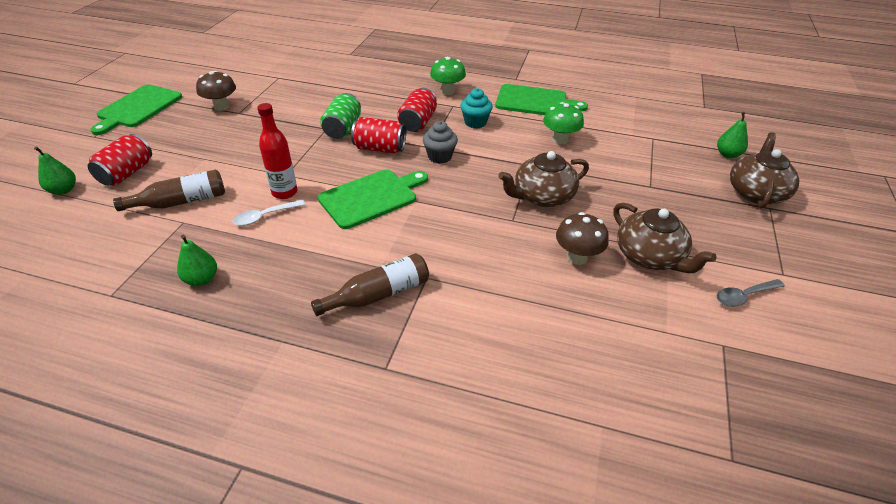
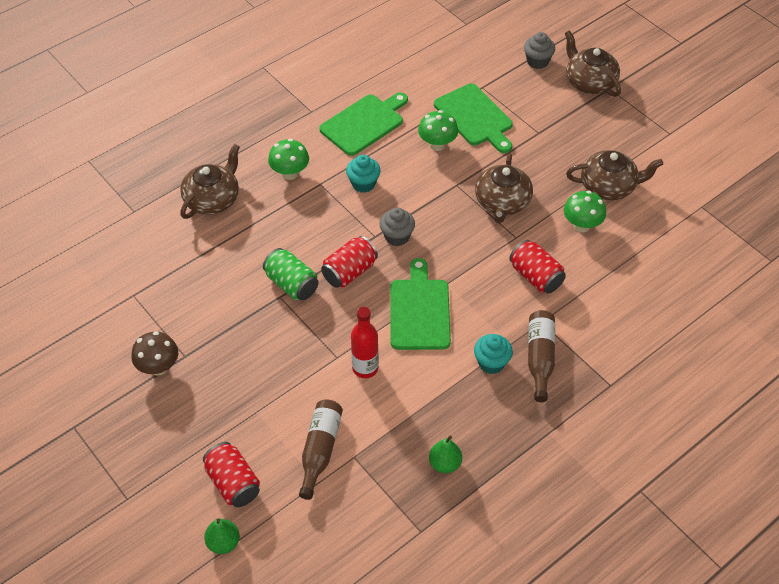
camera: 55 degrees left, 10 degrees up
(138, 108) = (93, 444): green cutting board -> green cutting board (475, 117)
(264, 216) = (391, 395): white spoon -> none
(346, 263) = (491, 363): none -> turquoise cupcake
(390, 73) = (213, 199): none -> brown teapot
(418, 122) = (328, 224): red can -> red can (535, 276)
(577, 257) = (581, 225): brown mushroom -> green mushroom
(727, 154) = (537, 61): green pear -> grey cupcake
(744, 296) = (674, 167): grey spoon -> none

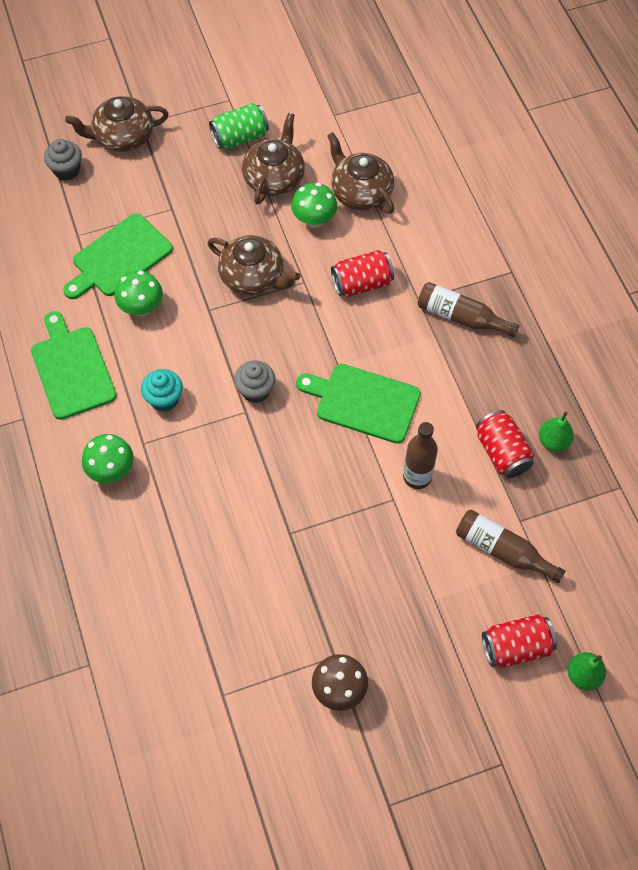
camera: 70 degrees left, 10 degrees up
(213, 199) = (112, 567): brown teapot -> brown teapot (360, 192)
(292, 284) = (277, 516): green can -> green can (240, 137)
(349, 272) = (284, 452): red can -> red can (502, 452)
(365, 368) = (417, 477): red bottle -> brown bottle
(475, 117) = (119, 258): green cutting board -> green cutting board turned 150 degrees clockwise
(491, 363) = (451, 360): turquoise cupcake -> none

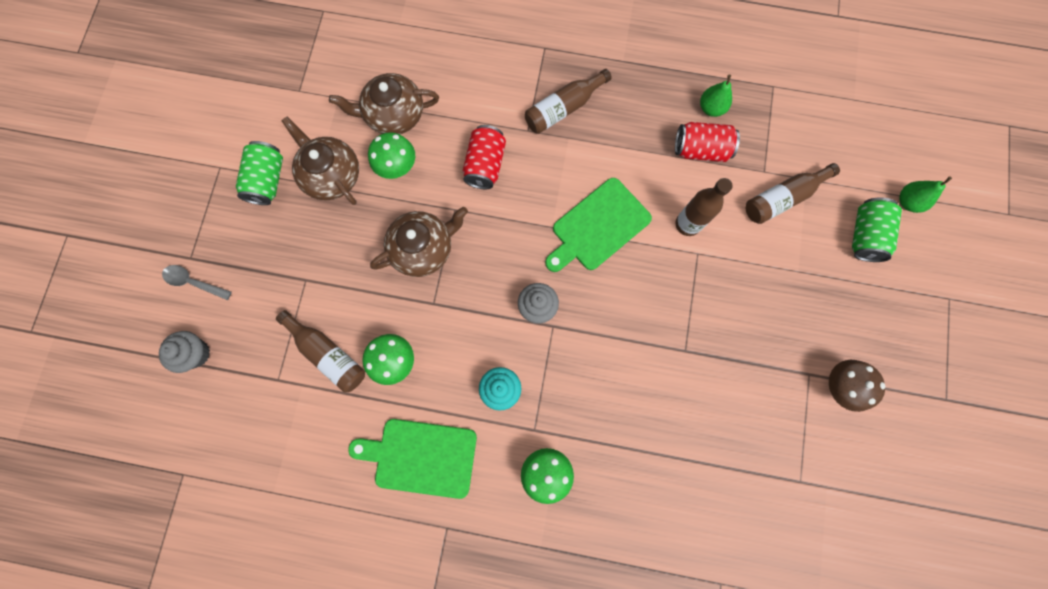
camera: 60 degrees left, 15 degrees up
(119, 258) = (328, 354): green cutting board -> brown bottle
(123, 137) = (193, 282): brown teapot -> grey spoon
(516, 647) = (864, 235): red can -> green can

